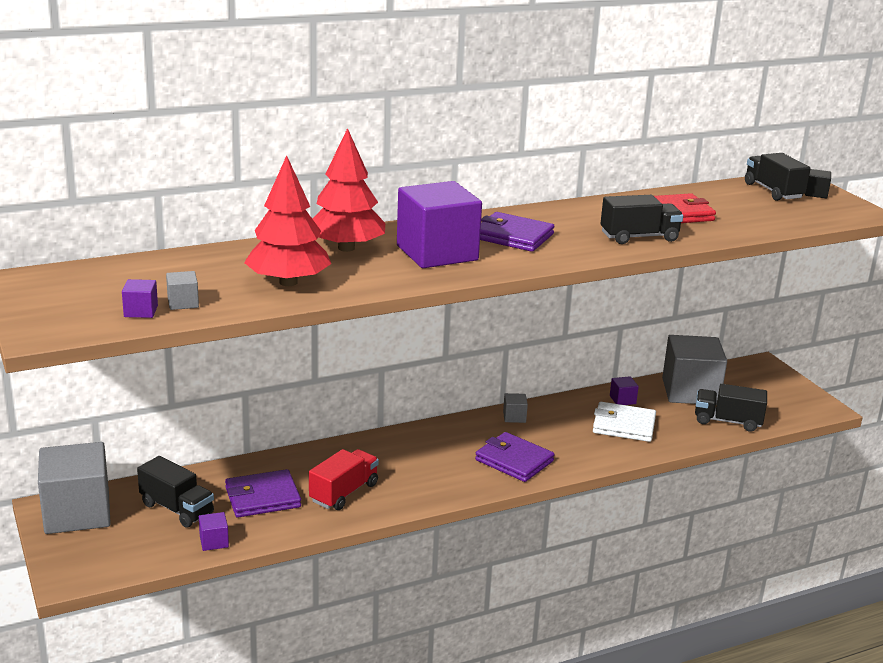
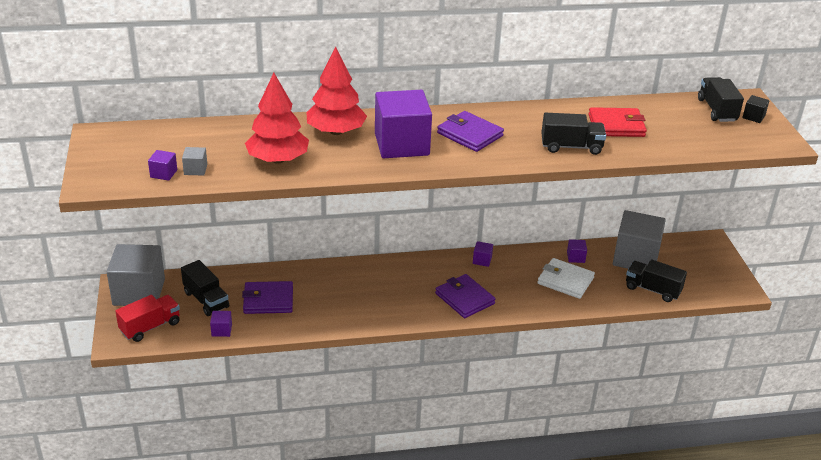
camera: 15 degrees right, 10 degrees up
(344, 493) = (327, 306): red truck -> red truck (150, 327)
(514, 417) = (482, 260): grey cube -> purple cube

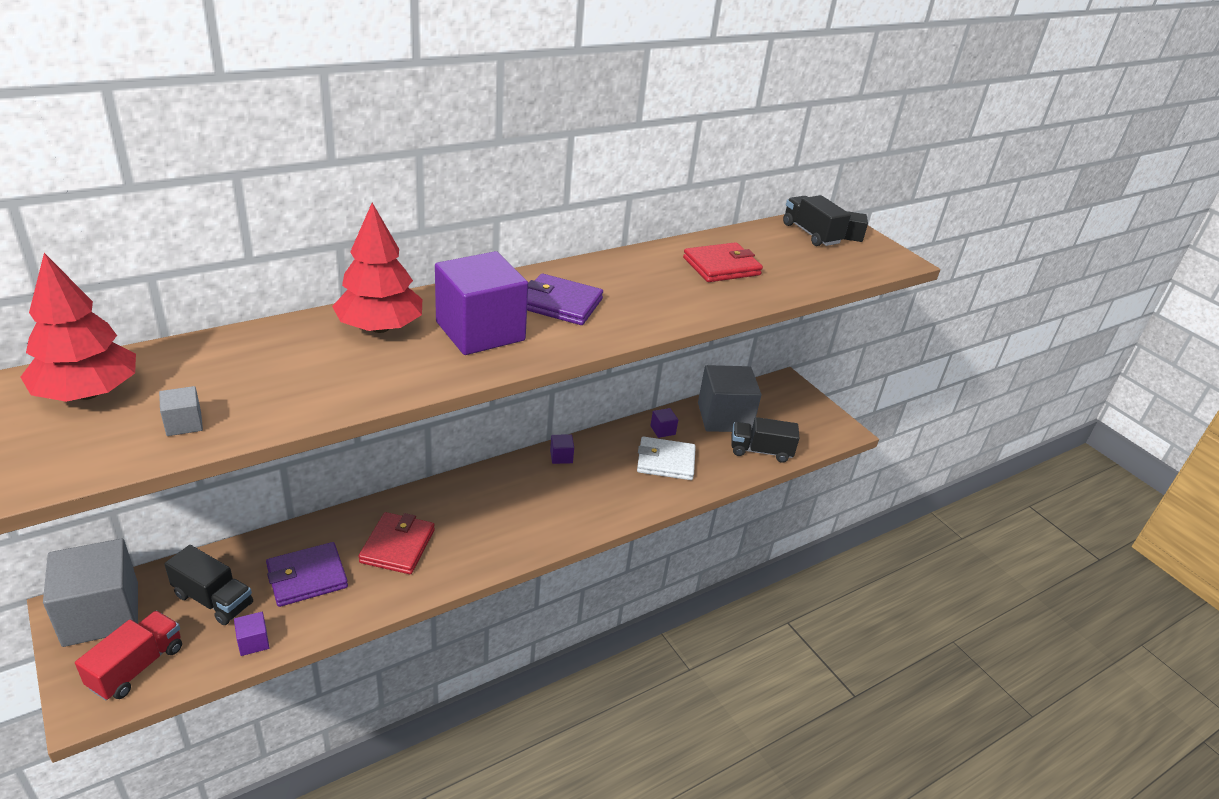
camera: 25 degrees left, 0 degrees up
(163, 173) = (130, 441): purple cube -> none
(278, 159) = (312, 384): red tree -> red tree (88, 393)
(335, 295) = (397, 546): none -> red wallet
(464, 298) = (563, 511): purple wallet -> none
(571, 147) = (689, 300): black truck -> none

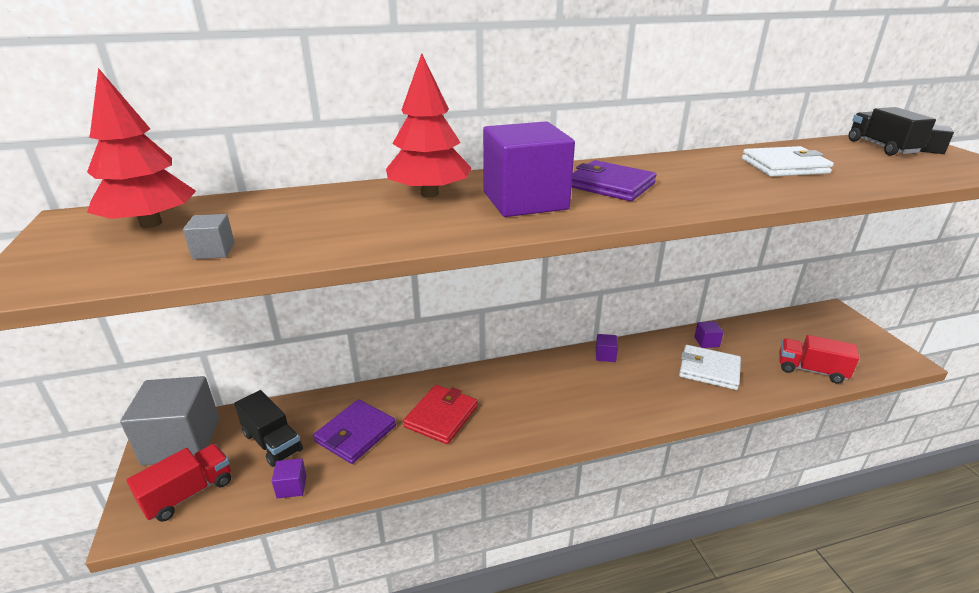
camera: 20 degrees right, 5 degrees down
(307, 577) = (355, 434): purple wallet -> purple wallet turned 45 degrees counterclockwise
(721, 266) = (784, 166): red wallet -> white wallet
(724, 417) = (770, 336): grey cube -> none
(760, 451) = (811, 370): black truck -> red truck

